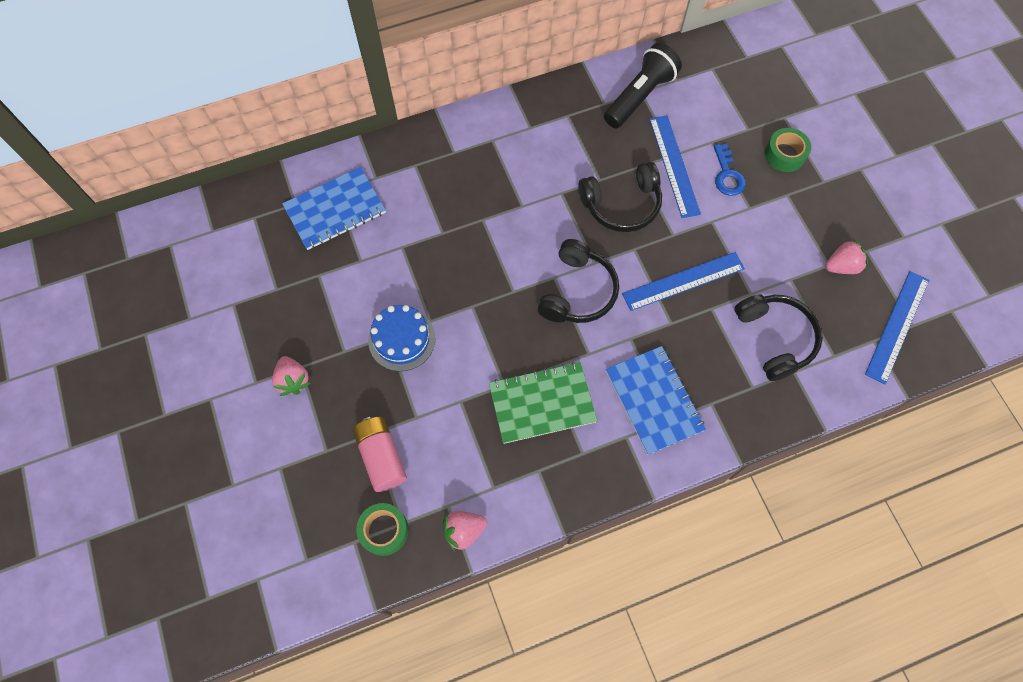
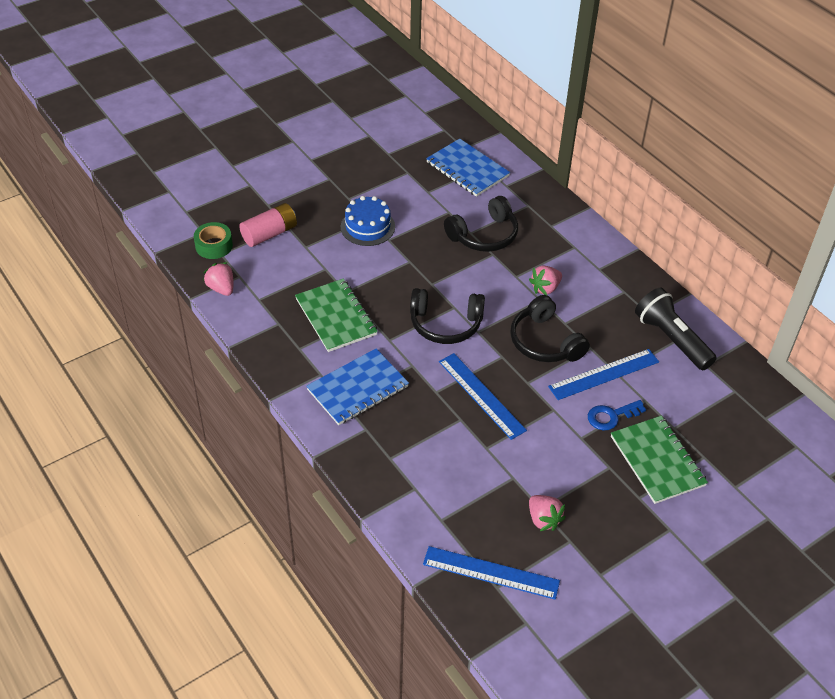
camera: 75 degrees right, 20 degrees down
(293, 380) = (317, 177): pink strawberry -> pink strawberry (545, 288)
(639, 96) = (671, 339): black flashlight -> black flashlight turned 150 degrees counterclockwise
(775, 338) = (445, 470): black headphones -> black headphones (484, 235)
(785, 154) = (657, 461): green tape -> green notebook

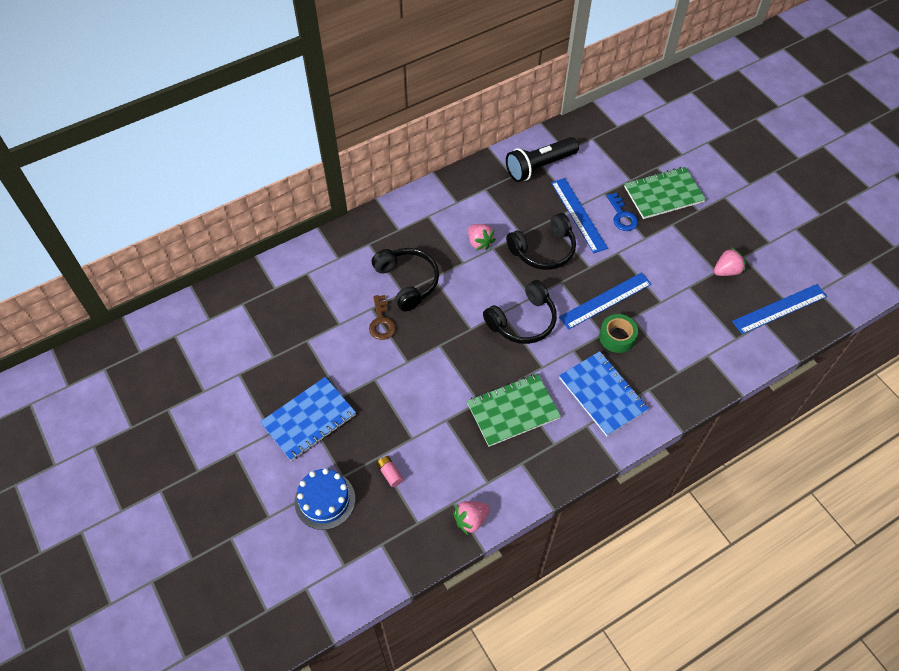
camera: 85 degrees left, 10 degrees up
(214, 246) = (404, 531): green tape -> green tape (617, 337)
(269, 234) = (390, 474): pink battery -> pink battery, size x0.51
(367, 227) = (387, 379): blue cake -> blue cake (325, 500)
(433, 219) = (381, 322): none -> brown key
(445, 324) = (522, 321): black headphones -> black headphones turned 45 degrees clockwise
(467, 169) = (309, 288): blue notebook -> blue notebook (309, 419)
(491, 573) = (780, 309): blue ruler -> blue ruler turned 45 degrees clockwise

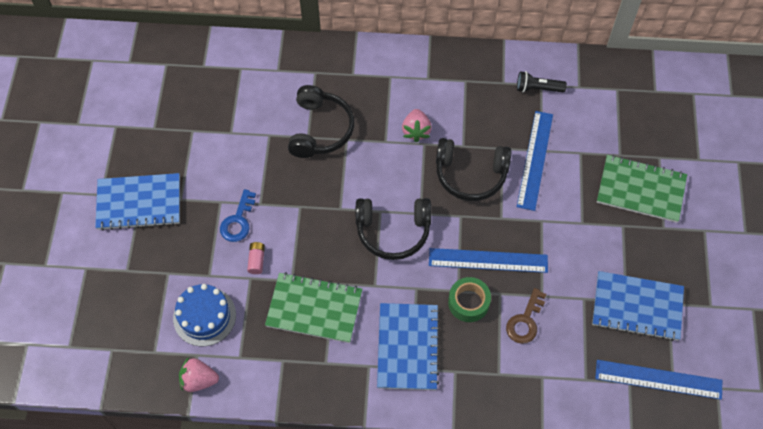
camera: 35 degrees right, 5 degrees up
(325, 500) = (97, 281): blue cake -> blue cake (204, 316)
(381, 322) = (267, 153): brown key -> brown key (525, 321)
(390, 474) = (166, 294): pink battery -> pink battery (256, 260)
(539, 167) = (538, 88): black flashlight -> black flashlight, size x0.55
(622, 216) = (578, 187): blue key -> blue key (238, 221)
(726, 271) = (637, 307): pink strawberry -> blue notebook

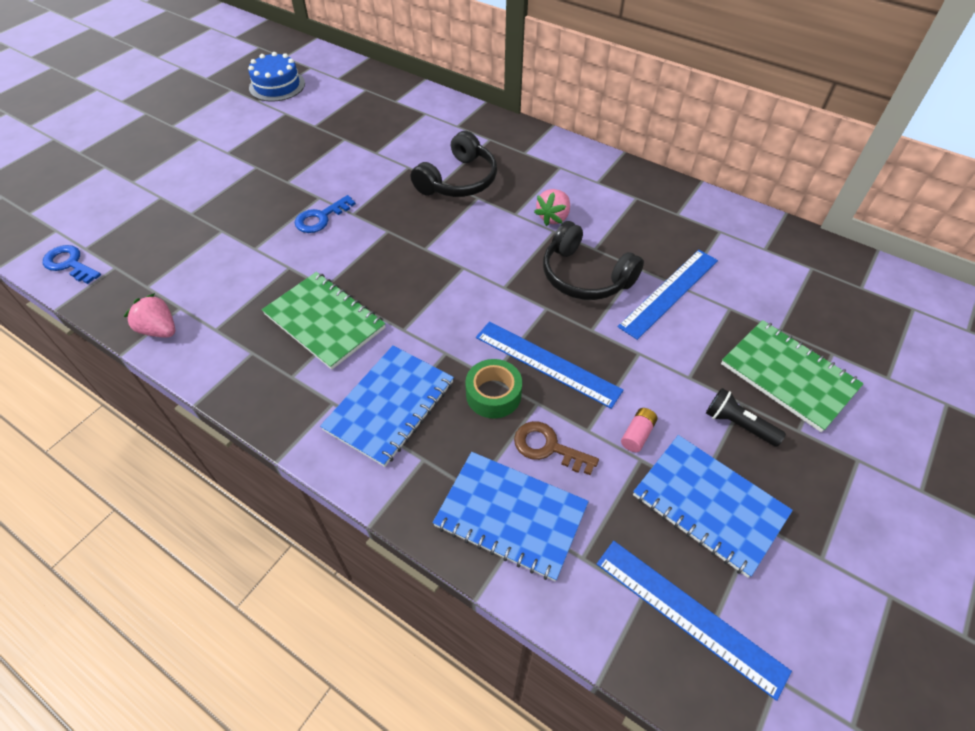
camera: 30 degrees right, 10 degrees down
(71, 366) = (70, 264): none -> blue key
(139, 203) = (250, 170): blue notebook -> blue notebook (511, 515)
(204, 316) = (218, 279): blue cake -> blue cake (277, 86)
(256, 260) = (308, 256): pink battery -> pink battery (637, 434)
(393, 231) = (462, 290): black headphones -> none
(525, 321) = (548, 447): brown key -> brown key turned 60 degrees clockwise
(538, 88) = (714, 232): black flashlight -> black flashlight (738, 424)

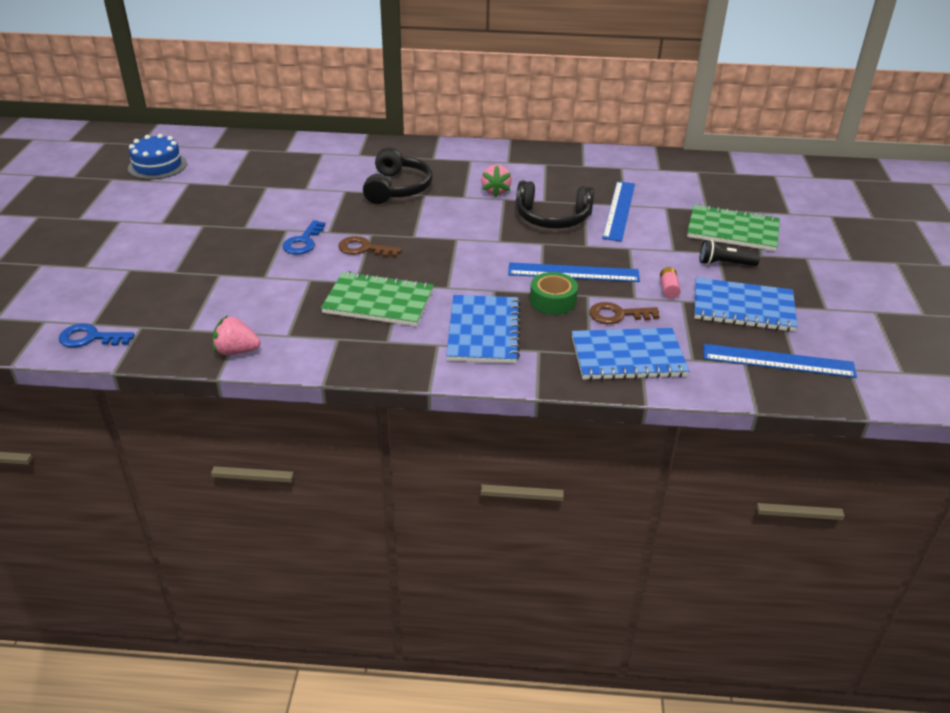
camera: 30 degrees left, 15 degrees down
(366, 247) = (364, 249): none -> brown key

